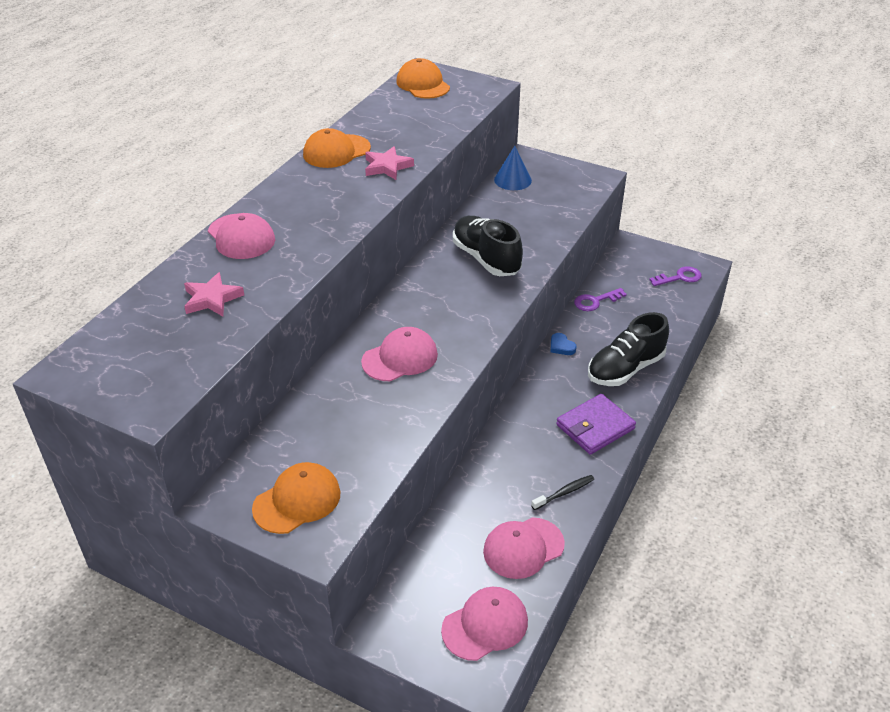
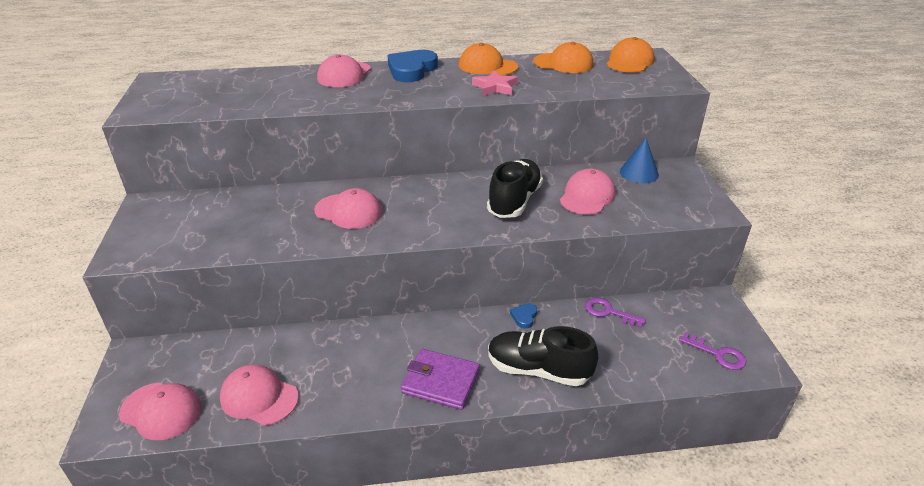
camera: 55 degrees right, 5 degrees down
(212, 299) = (266, 90): pink star -> none
(286, 194) = (411, 70): none -> blue heart
(297, 501) = (162, 231): orange cap -> orange cap (563, 63)
(518, 220) = (587, 196): none -> pink cap
(564, 492) = (341, 396): black toothbrush -> none

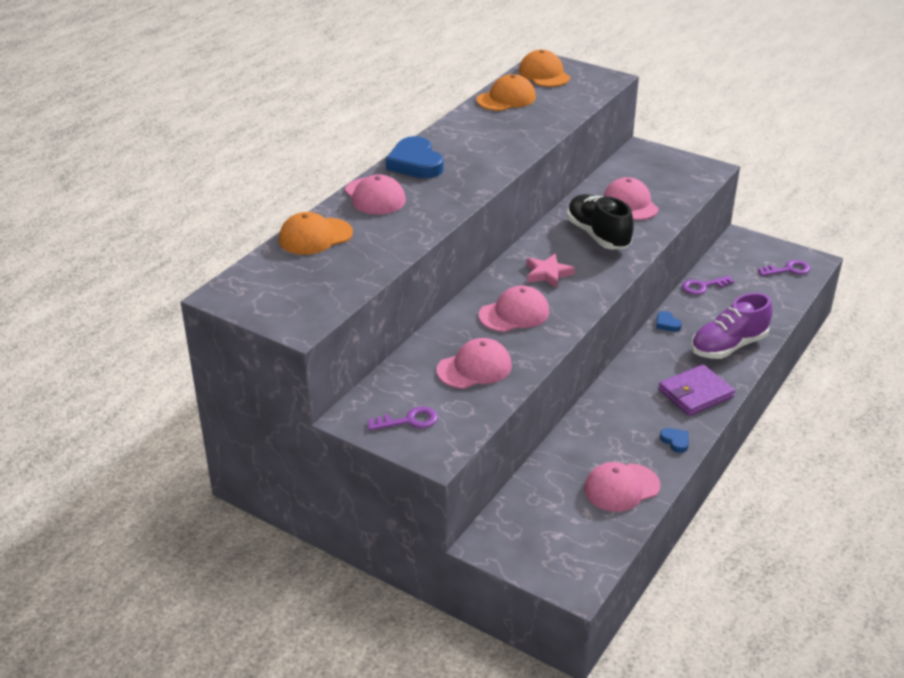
camera: 50 degrees left, 0 degrees up
(158, 226) = (409, 421): none -> purple key
(161, 411) = (583, 546): pink cap -> pink cap (474, 368)
(355, 401) = (675, 441): none -> blue heart
(487, 66) = (461, 129): orange cap -> orange cap (315, 236)
(495, 87) = (509, 144): pink star -> pink star (548, 274)
(538, 370) = (728, 346): black shoe -> purple shoe
(639, 173) = (627, 168): blue cone -> none

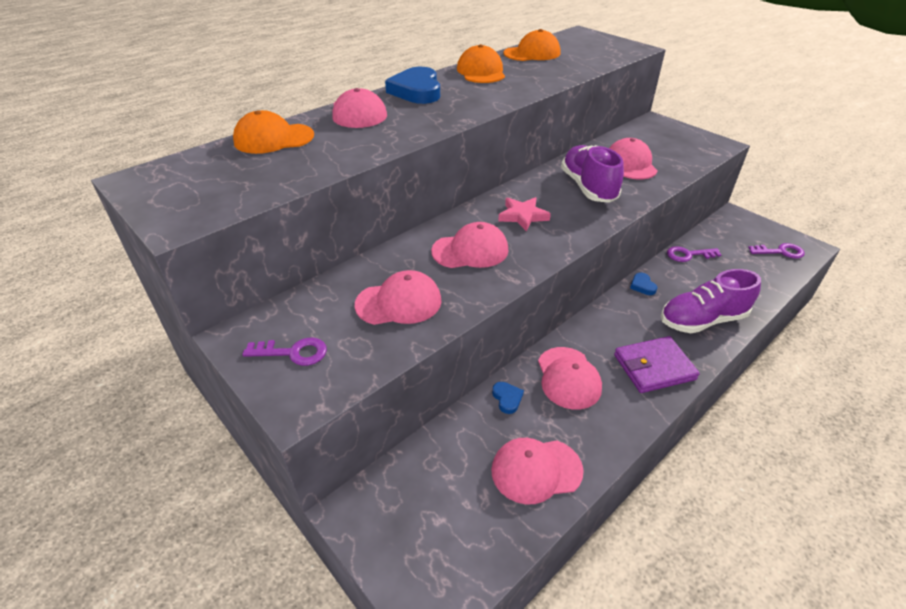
camera: 15 degrees right, 5 degrees up
(544, 74) = (576, 40): orange cap -> orange cap (481, 72)
(598, 235) = (588, 187): black shoe -> purple shoe
(624, 415) = (568, 378): none -> pink cap
(675, 441) = (616, 422): blue heart -> blue heart (507, 398)

